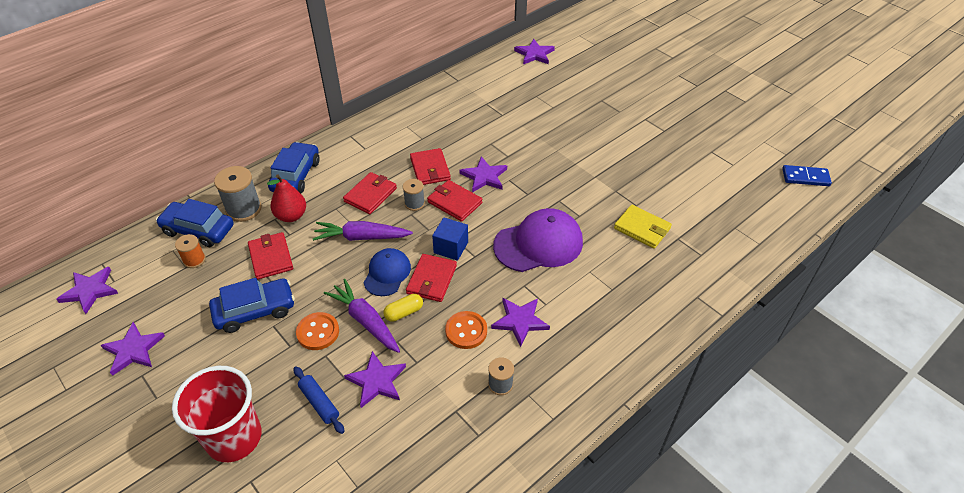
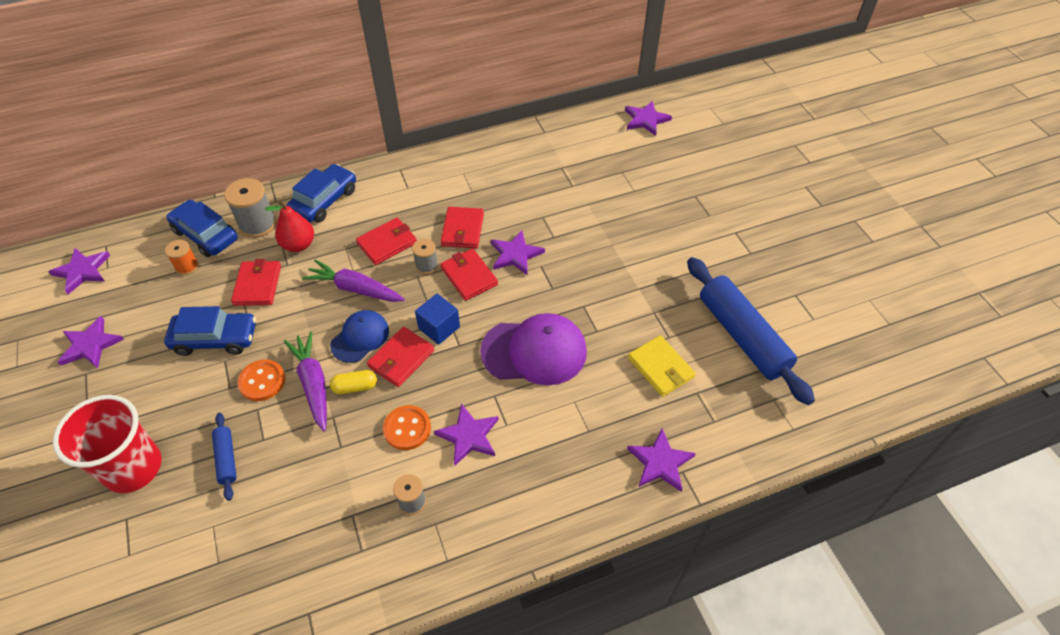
camera: 20 degrees right, 5 degrees up
(376, 381) = (291, 454): purple star -> purple star (660, 462)
(689, 190) = (742, 336): none -> blue rolling pin
(805, 177) = (898, 361): blue domino -> none

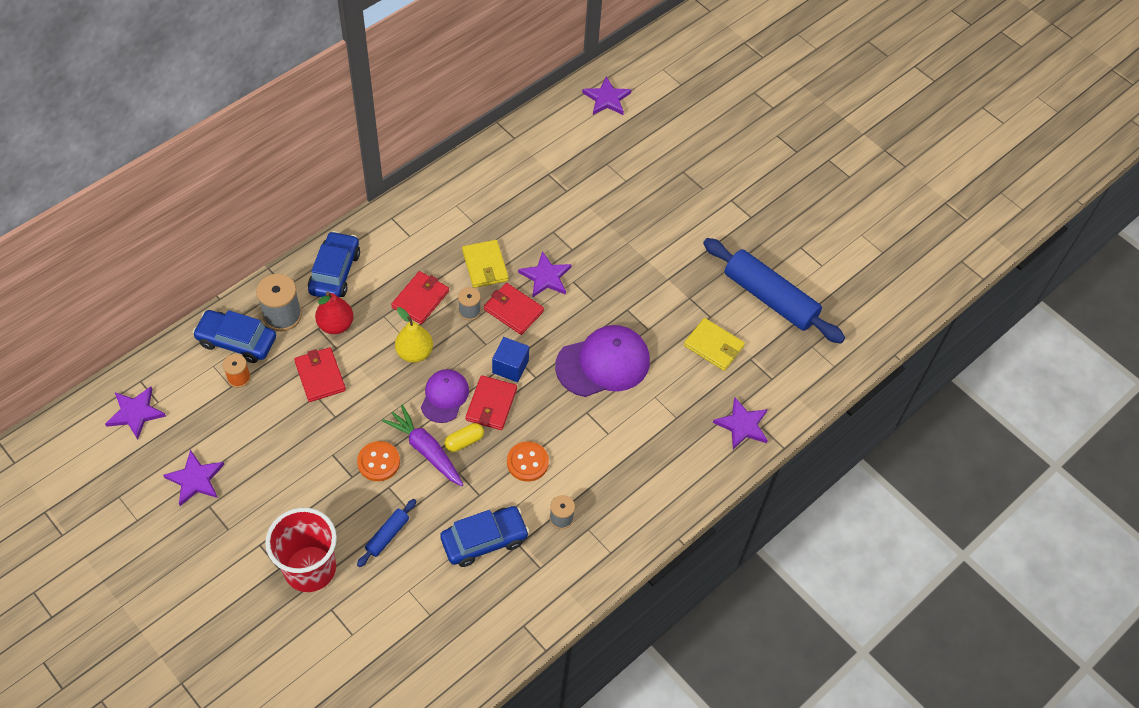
camera: 25 degrees left, 5 degrees up
(215, 339) = (312, 438): blue car -> blue car (484, 540)
(226, 459) = (387, 535): blue rolling pin -> blue rolling pin turned 75 degrees clockwise
(355, 289) = (414, 353): purple carrot -> yellow pear
(360, 337) = (444, 397): blue cap -> purple cap
(462, 230) = (485, 266): red wallet -> yellow wallet
(469, 436) = (581, 452): purple star -> none

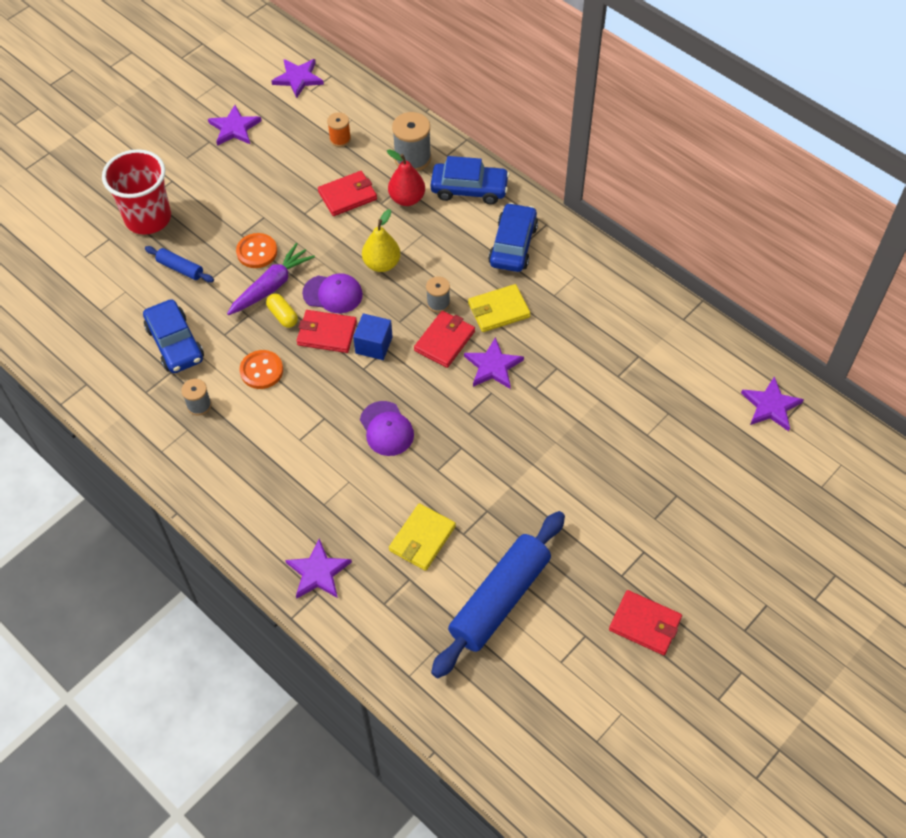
camera: 90 degrees right, 0 degrees up
(237, 341) = (380, 131): blue car -> blue car (513, 245)
(420, 299) = (447, 261): red wallet -> red wallet (645, 624)
(603, 363) = (386, 429): purple cap -> purple cap, size x0.60

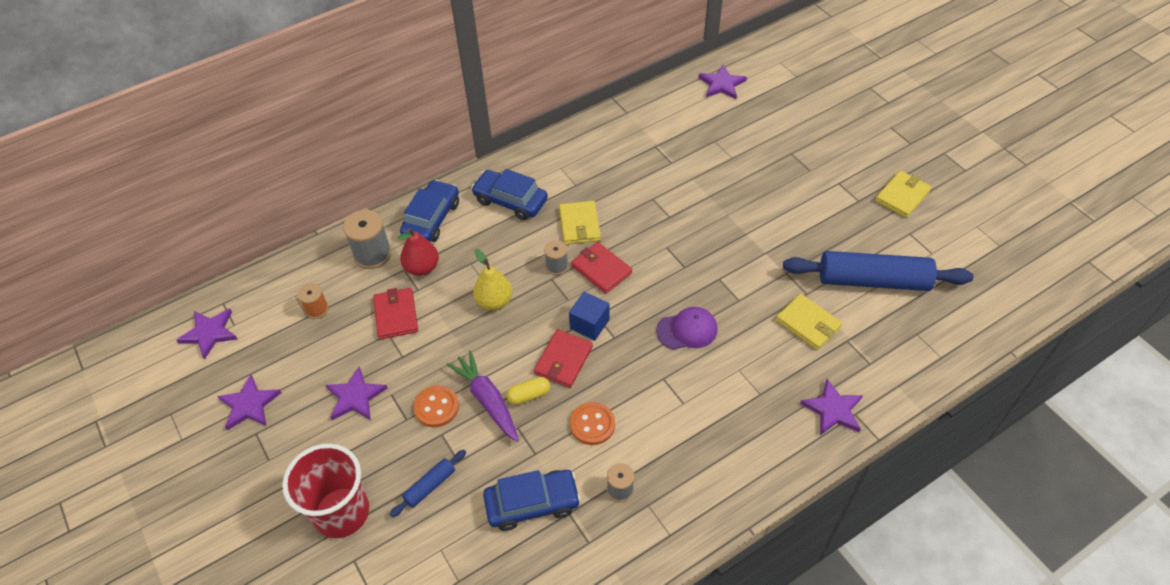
camera: 75 degrees left, 5 degrees down
(333, 294) = (516, 347): purple cap -> none
(493, 366) = (639, 240): purple star -> purple star (355, 396)
(499, 599) = (873, 281): blue rolling pin -> blue rolling pin turned 45 degrees counterclockwise
(645, 624) = (902, 196): red wallet -> yellow wallet

